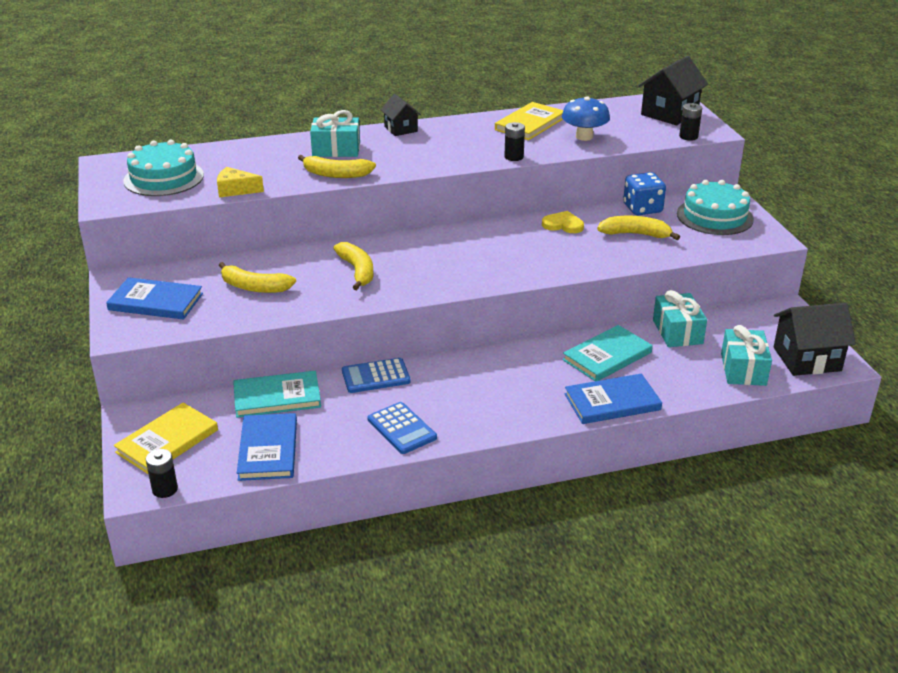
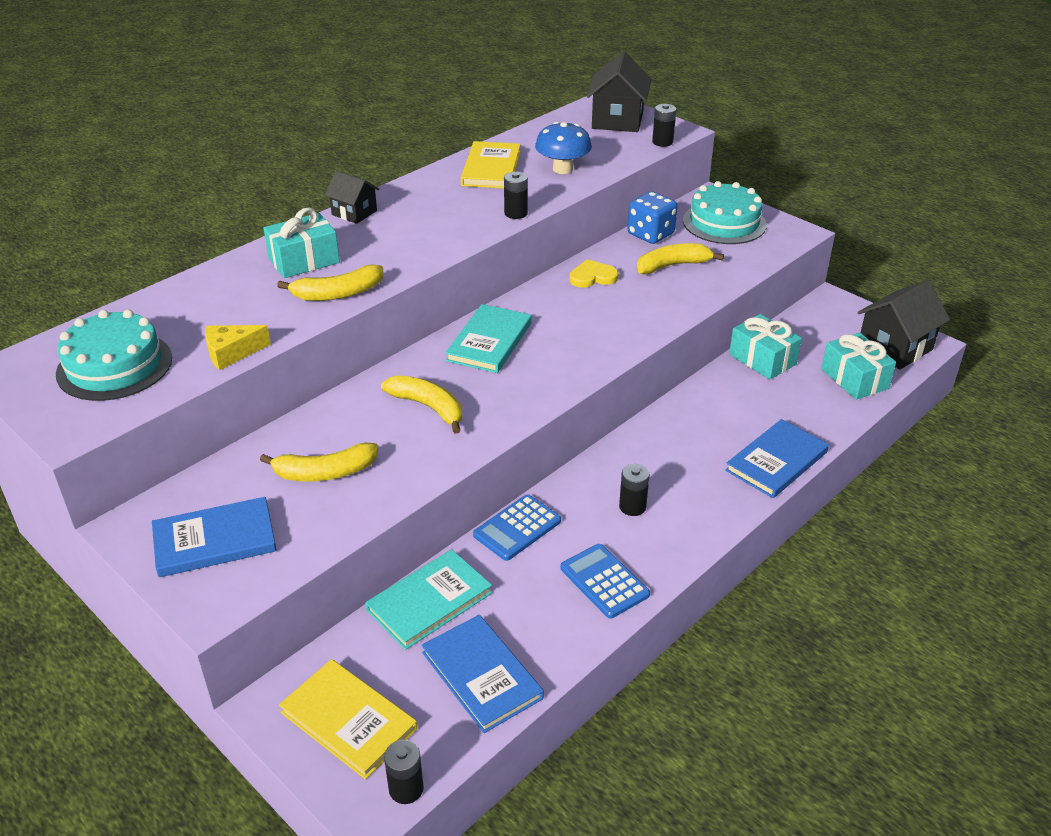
camera: 30 degrees left, 5 degrees up
(167, 441) = (348, 720): yellow book -> yellow book turned 60 degrees counterclockwise
(402, 428) = (604, 581): blue calculator -> blue calculator turned 150 degrees counterclockwise
(469, 392) = (632, 507): none -> black battery
(607, 356) = (725, 411): turquoise book -> turquoise book (489, 341)

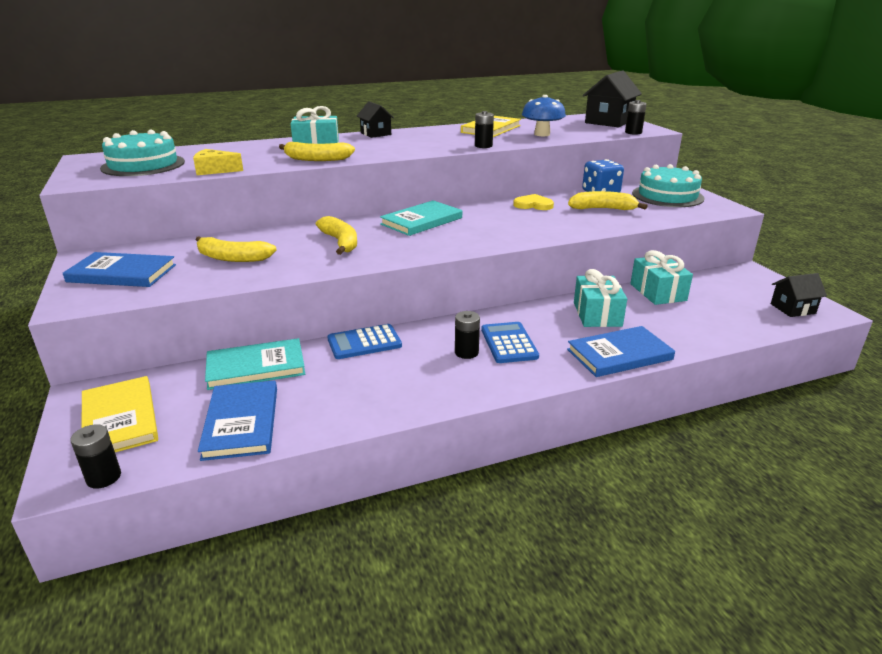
camera: 25 degrees right, 10 degrees down
(604, 581) = (397, 392): blue calculator -> blue calculator (508, 343)
(854, 379) = (737, 320): turquoise gift -> turquoise gift (597, 314)
(895, 347) = (792, 309): black house -> black house, size x0.59

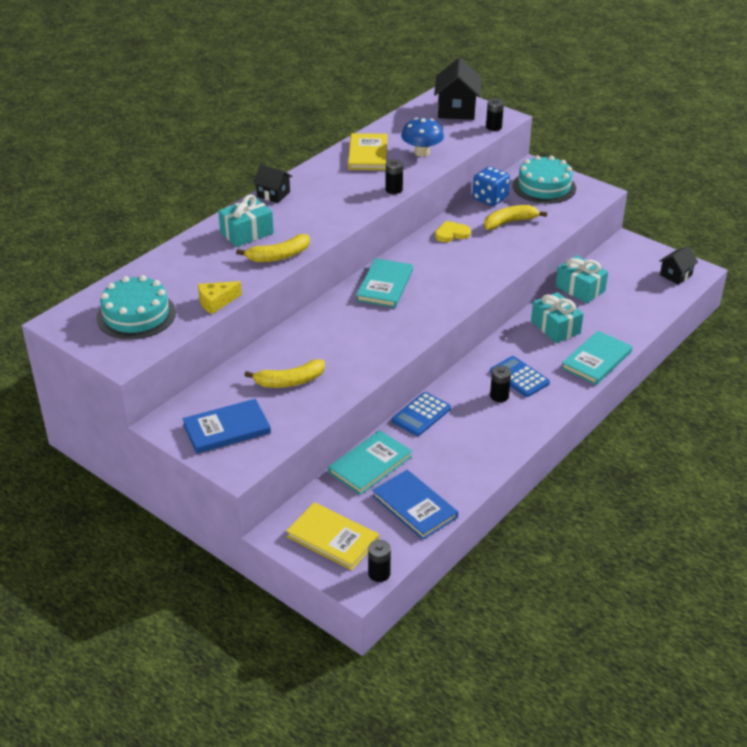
camera: 30 degrees left, 10 degrees up
(340, 242) = (351, 334): yellow banana -> none
(619, 354) = (596, 360): blue book -> turquoise book

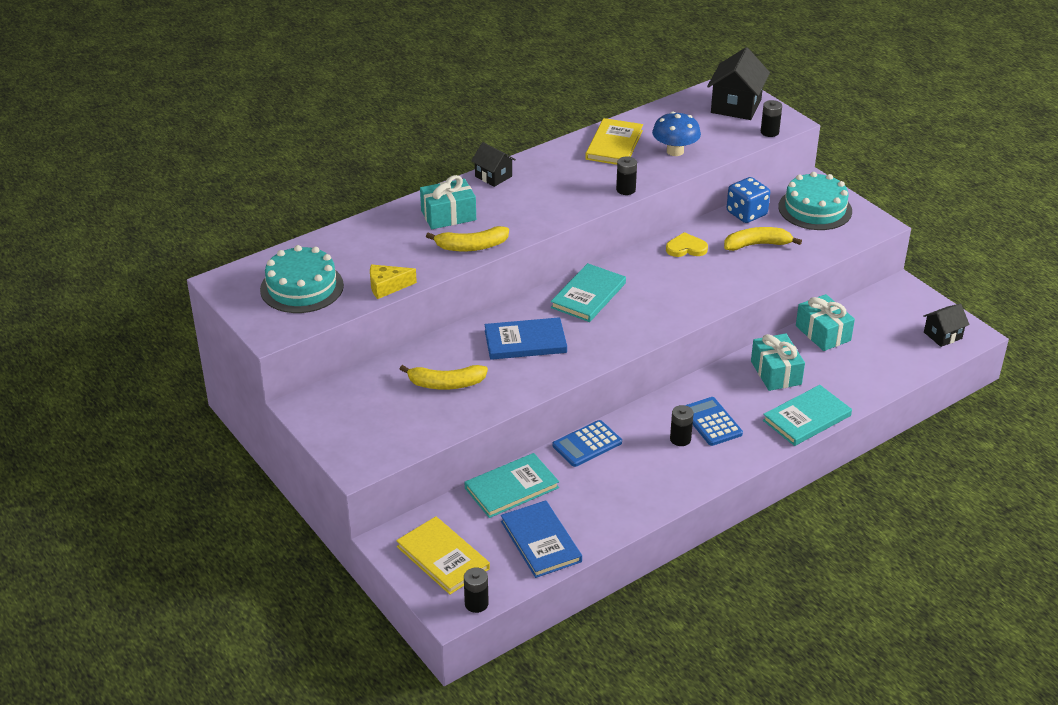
camera: 15 degrees right, 0 degrees up
(227, 429) = (363, 422): blue book -> blue book (525, 341)

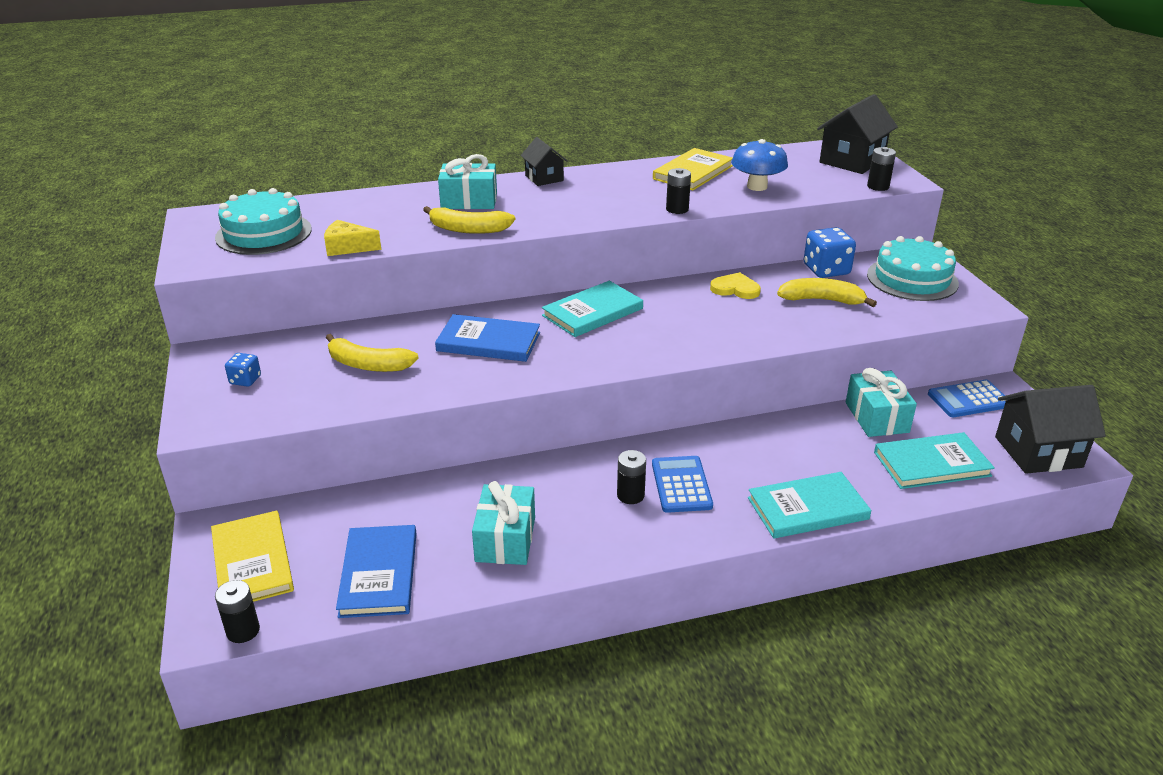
camera: 20 degrees right, 5 degrees down
(359, 420) = (245, 380): none -> blue dice
(511, 488) = (393, 502): turquoise book -> turquoise book (931, 464)
(587, 444) = (515, 475): blue calculator -> blue calculator (969, 400)
(776, 373) = (794, 448): turquoise gift -> turquoise gift (505, 539)
(942, 335) = (1038, 452): black house -> black house, size x1.69

